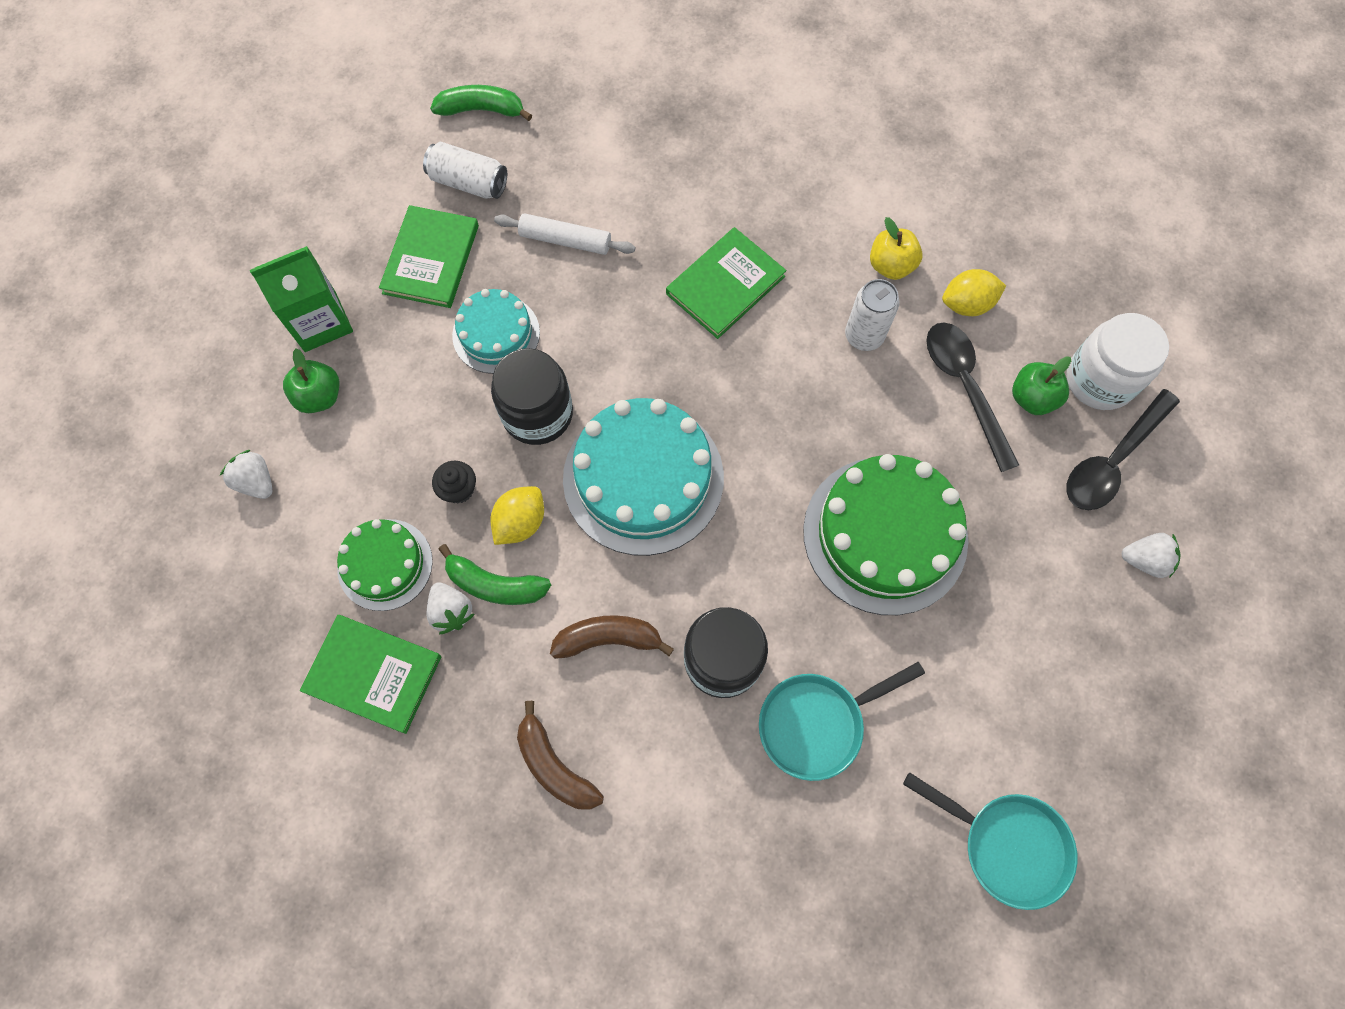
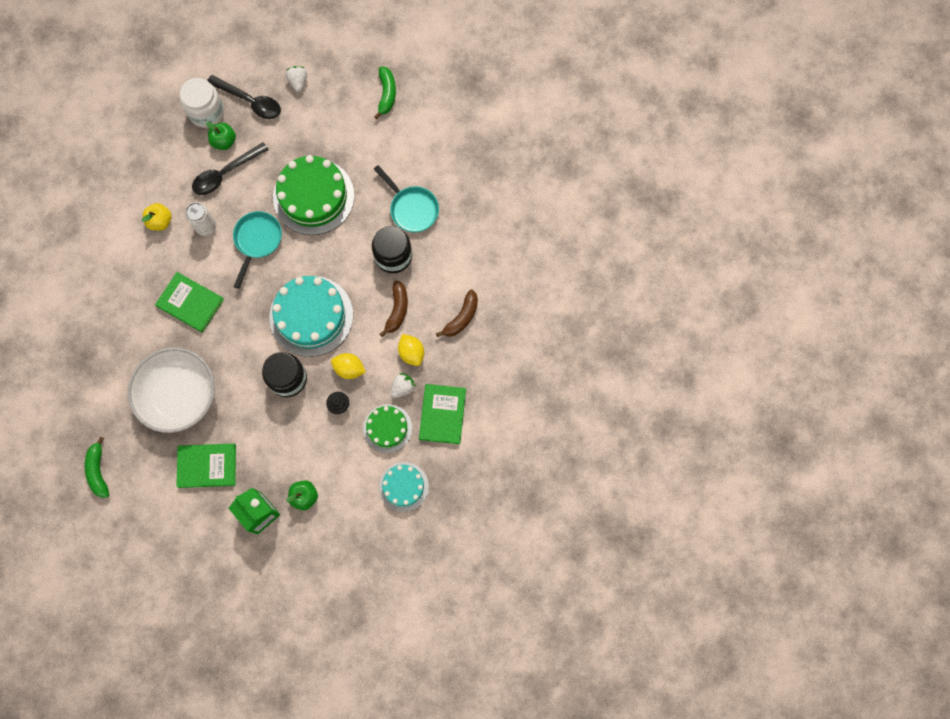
camera: 105 degrees left, 5 degrees up
(256, 482) = (360, 511): white strawberry -> none
(469, 182) = (151, 461): white can -> none
(495, 584) = (384, 371): green banana -> green banana (386, 94)
(496, 334) = (246, 415): turquoise cake -> turquoise cake (404, 486)
(565, 240) = (179, 395): white rolling pin -> white bowl
(608, 639) = (397, 310): brown banana -> brown banana turned 150 degrees counterclockwise
(967, 304) = (176, 180): yellow lemon -> yellow lemon (411, 353)
(1007, 845) = (443, 122): turquoise pan -> turquoise pan (257, 241)

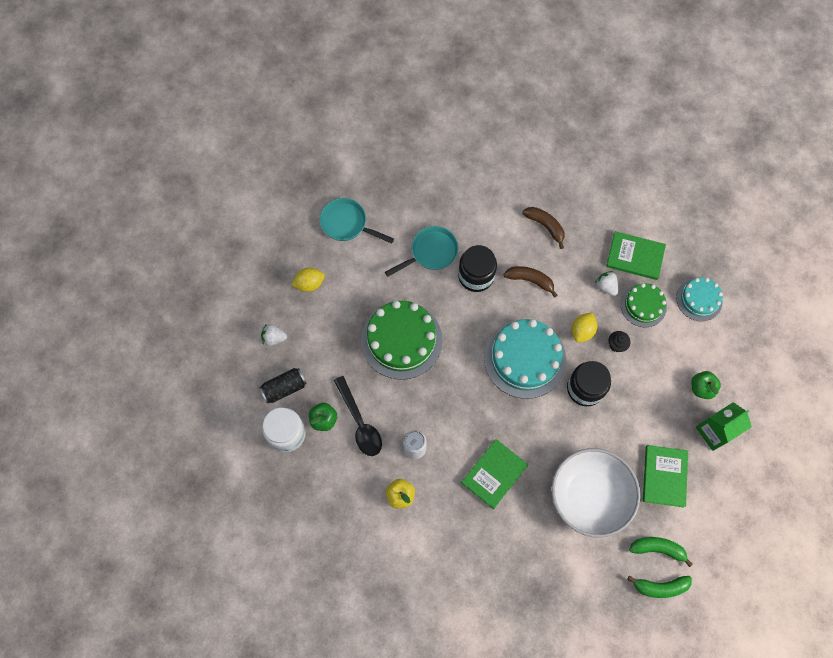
camera: 80 degrees left, 5 degrees down
(250, 101) = (284, 388): black spoon -> black can
(257, 241) = (438, 400): turquoise pan -> turquoise pan (347, 224)
(386, 94) = (307, 257): green banana -> green banana (658, 549)
(411, 353) = (573, 274): yellow lemon -> yellow lemon (309, 284)

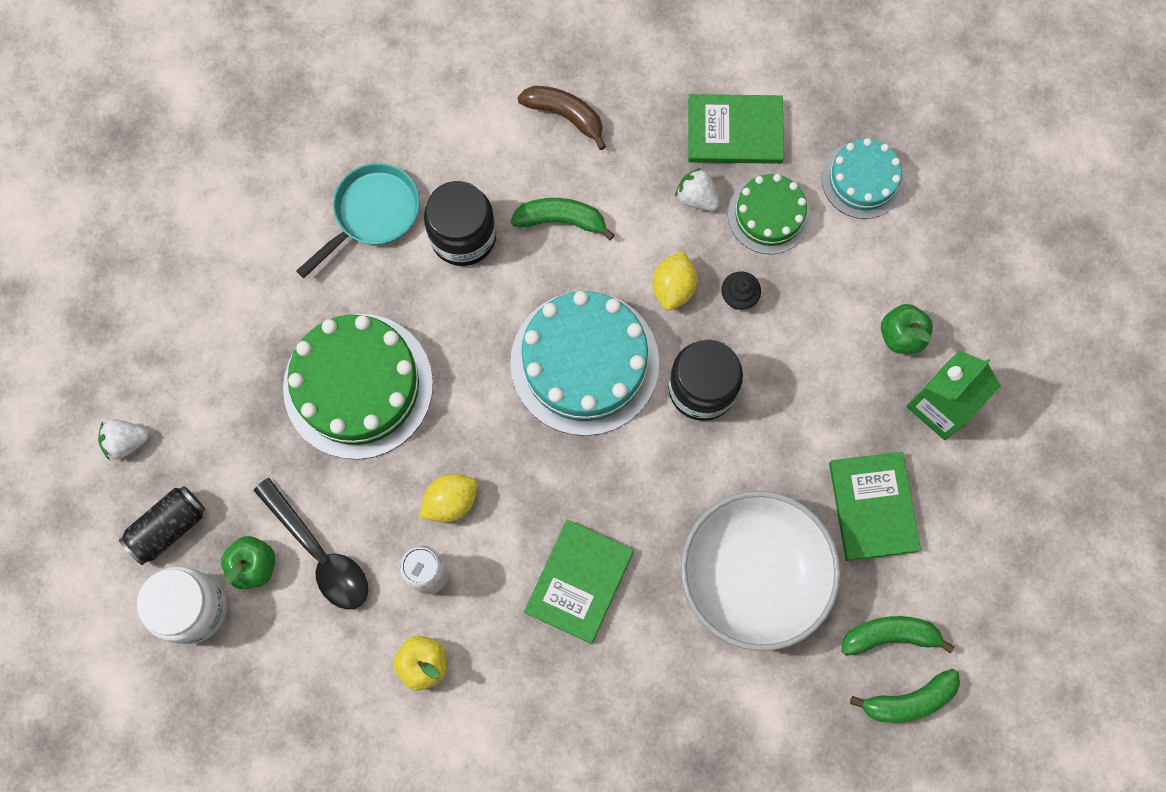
camera: 15 degrees left, 5 degrees up
(309, 284) = (166, 326): yellow lemon -> yellow lemon (450, 501)
(347, 224) = (208, 199): turquoise pan -> none
(530, 280) = (561, 220): brown banana -> green banana

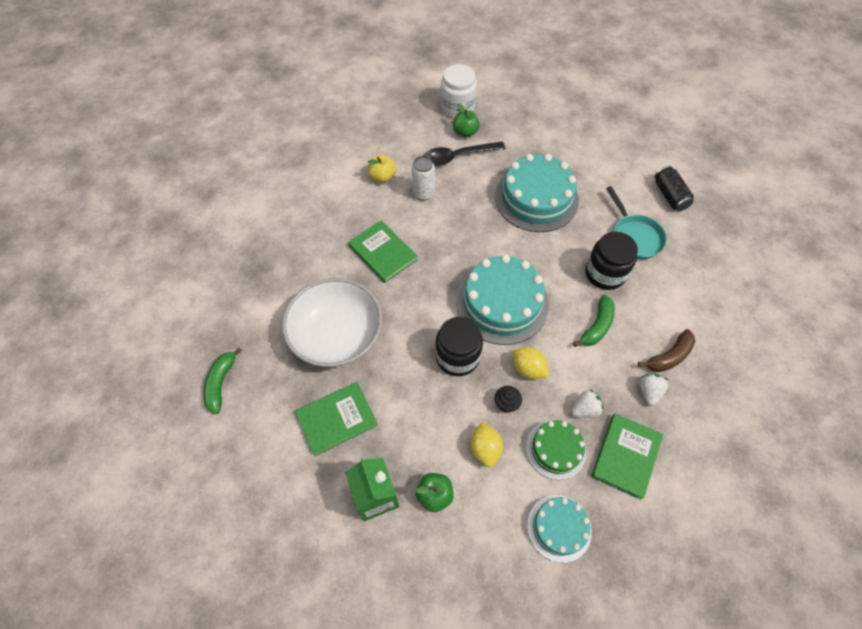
camera: 115 degrees right, 15 degrees down
(126, 442) = (548, 107): white strawberry -> white strawberry (649, 392)
(168, 527) = (499, 109): black can -> black can (669, 195)
(358, 386) = (536, 198): green cake -> turquoise cake
(450, 501) = (455, 214): yellow lemon -> yellow lemon (485, 449)
(873, 506) = (337, 419): green book -> green book turned 45 degrees counterclockwise
(890, 635) = (260, 391): green banana -> none

